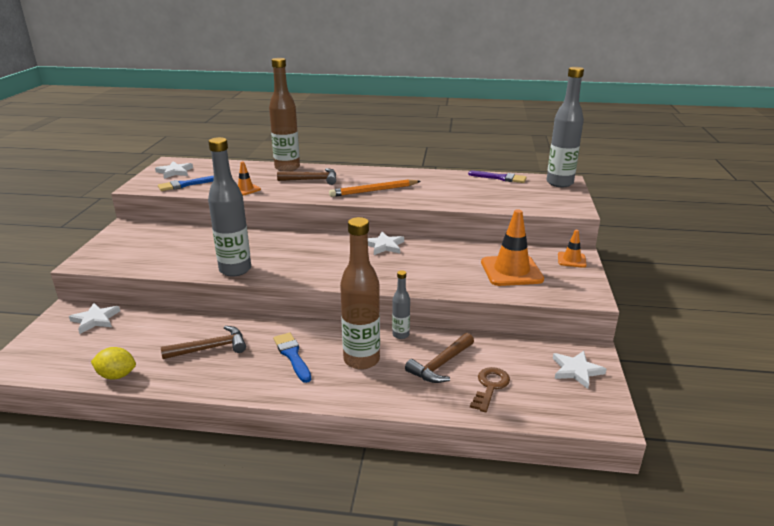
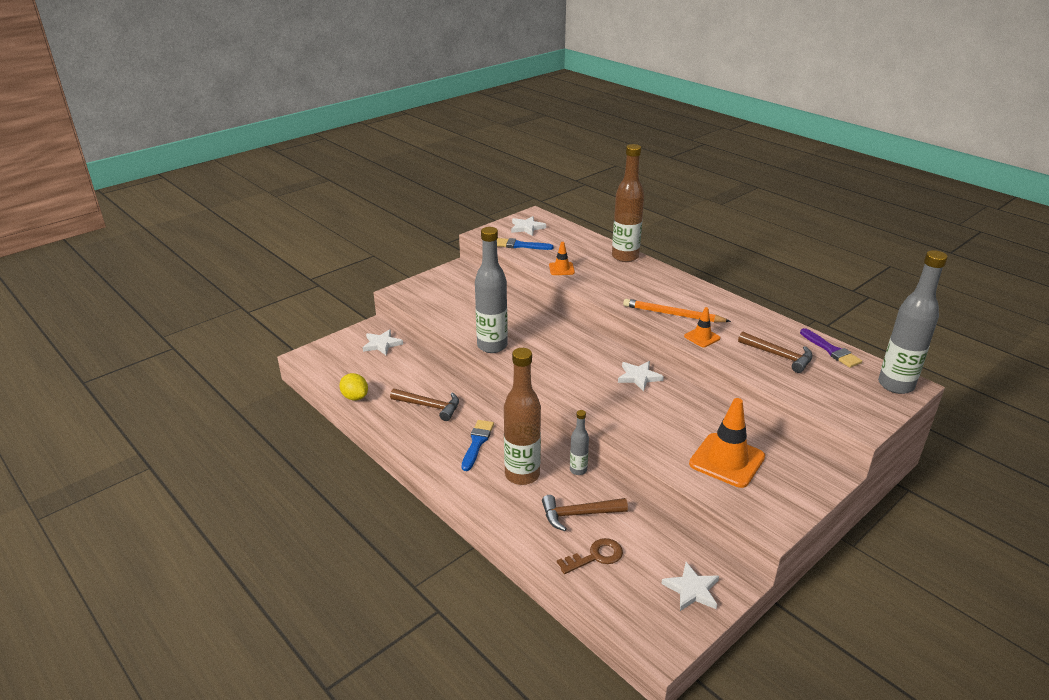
camera: 40 degrees right, 5 degrees up
(312, 180) = (630, 279): brown hammer -> brown hammer (779, 356)
(571, 260) = (810, 480): orange traffic cone -> orange traffic cone (702, 337)

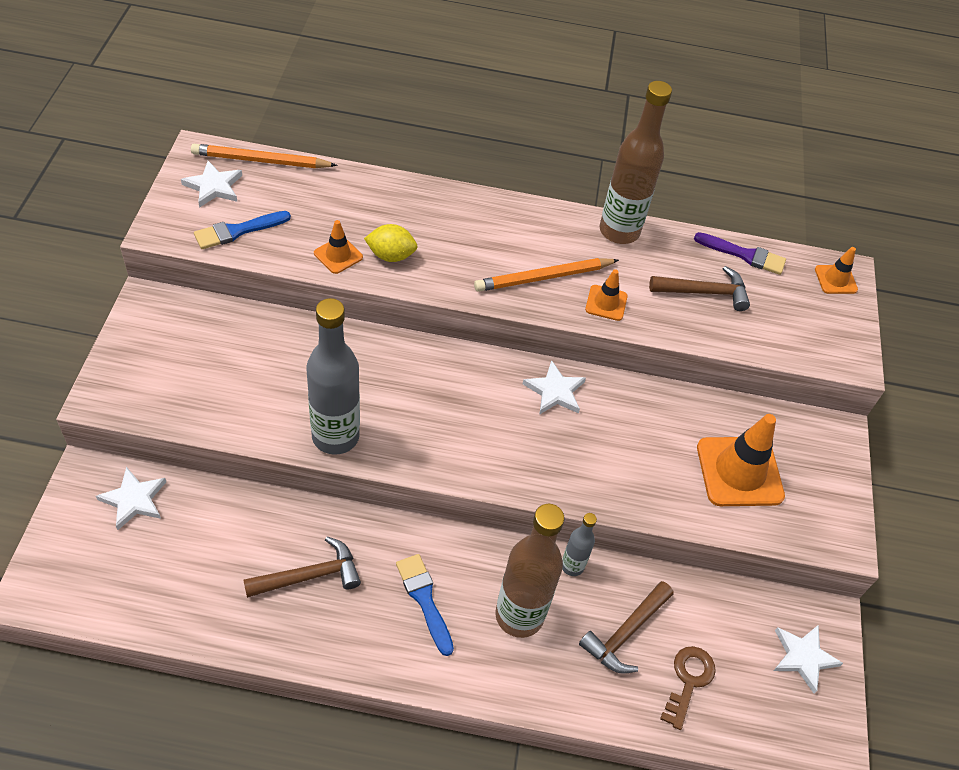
camera: 45 degrees left, 20 degrees up
(355, 397) = (188, 624): yellow lemon -> yellow lemon (391, 255)
(562, 226) = (261, 161): none -> orange pencil
(625, 257) = (399, 191): brown bottle -> brown bottle (619, 231)
(895, 385) = (835, 279): grey bottle -> orange traffic cone

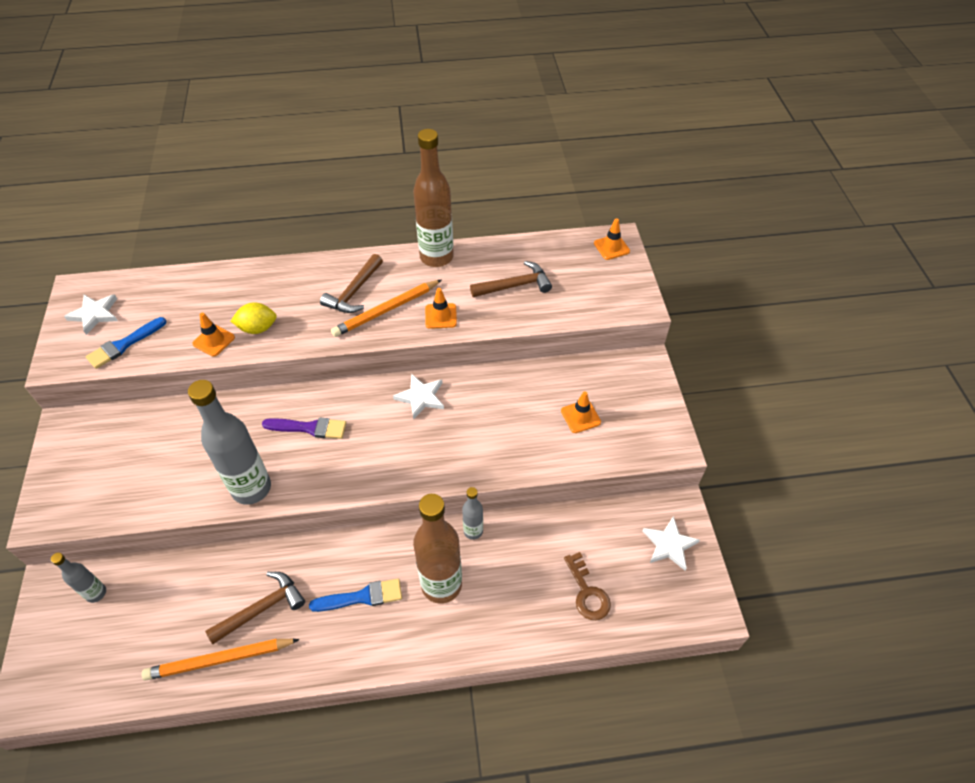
camera: 10 degrees left, 0 degrees up
(134, 500) = (96, 593): white star -> grey bottle
(261, 161) = (130, 282): orange pencil -> orange pencil (219, 660)
(424, 599) = (362, 597): blue brush -> blue brush turned 120 degrees clockwise
(625, 633) = (529, 571): brown hammer -> brown hammer (354, 291)
(688, 680) = (587, 592): brown key -> brown key turned 150 degrees clockwise
(739, 472) = (580, 416): orange traffic cone -> orange traffic cone, size x0.52
(744, 255) = (537, 248): purple brush -> purple brush (309, 428)

